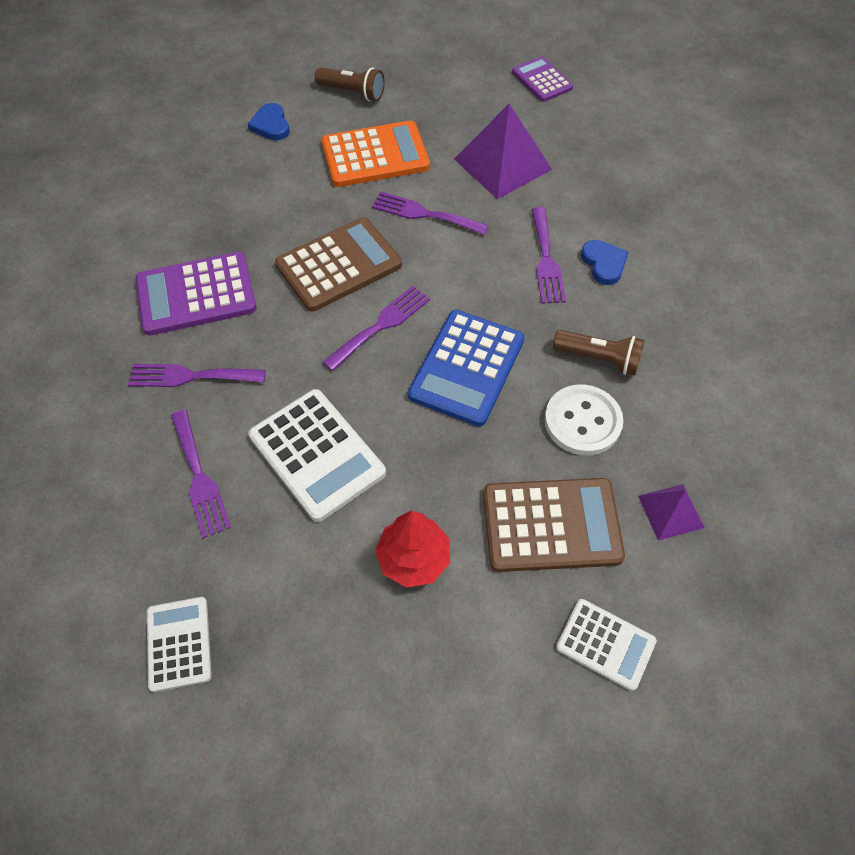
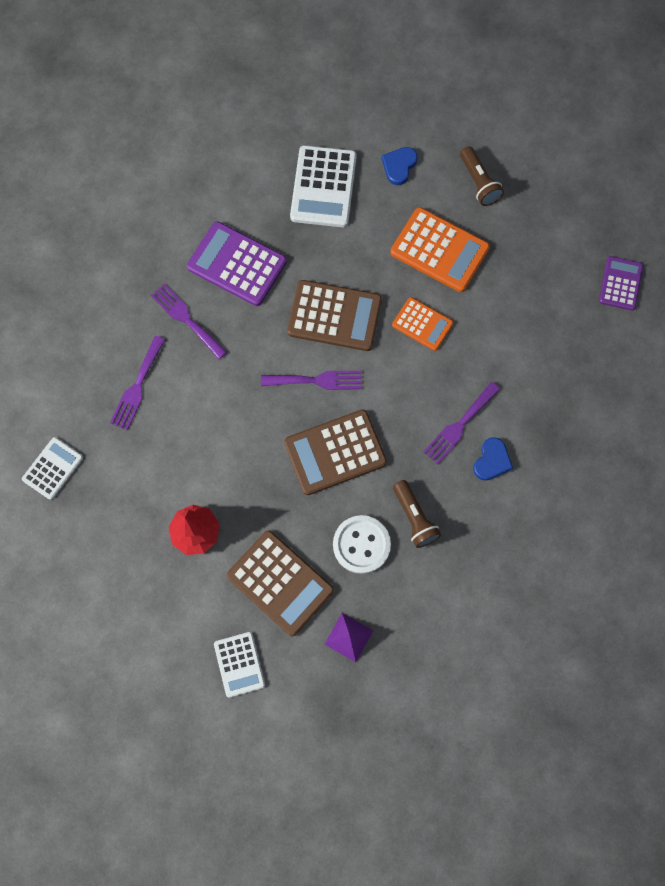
camera: 45 degrees right, 15 degrees up
(317, 454) = (205, 429): white calculator -> white calculator (323, 187)
(424, 214) = (422, 324): purple fork -> orange calculator
(467, 368) = (335, 452): blue calculator -> brown calculator
(502, 164) = (513, 329): purple pyramid -> none

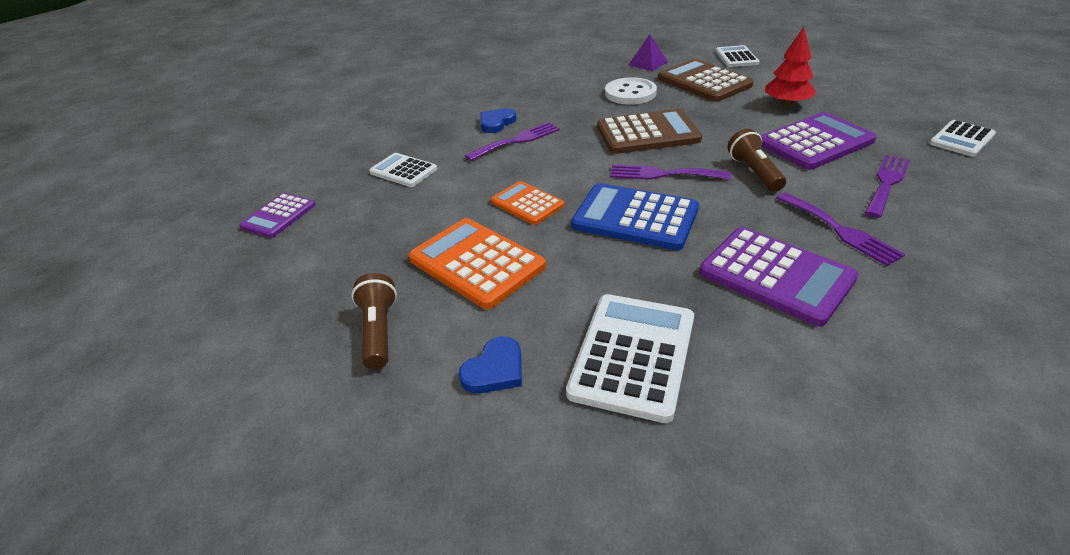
camera: 165 degrees left, 35 degrees down
(181, 450) = (815, 142): none -> purple calculator
(334, 316) = (635, 218): brown calculator -> blue calculator
(414, 517) = (579, 102): brown flashlight -> brown flashlight (754, 172)
(548, 360) = (403, 171): none -> white calculator

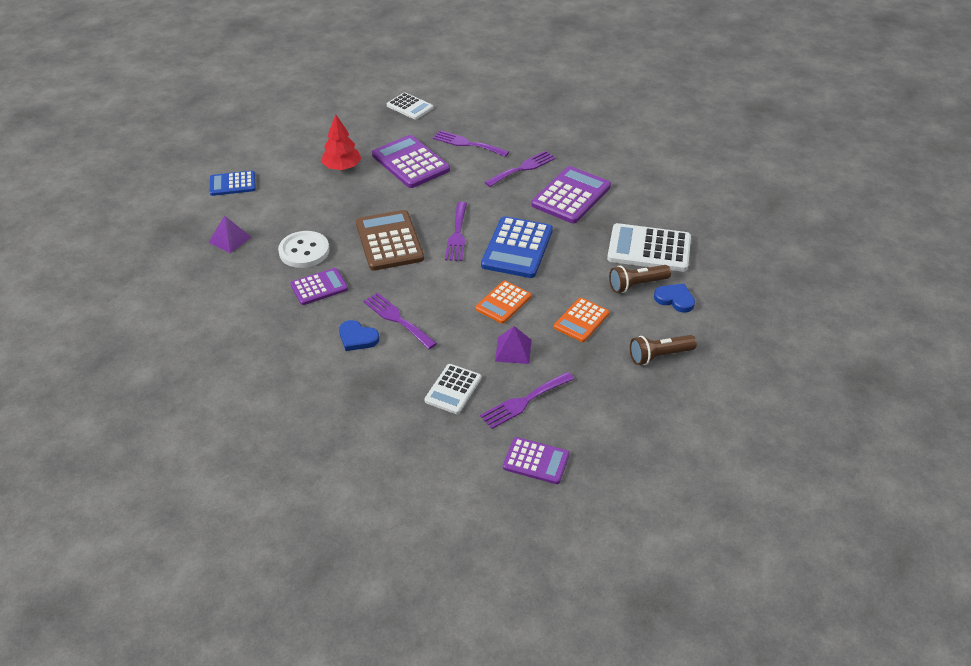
camera: 100 degrees left, 5 degrees up
(362, 212) = (524, 401): none -> purple fork
(443, 208) = (513, 350): none -> purple pyramid
(476, 263) = (581, 320): orange calculator -> orange calculator, size x0.61
(574, 103) = (319, 287): none -> purple calculator
(704, 82) = (287, 206): brown calculator -> none
(736, 57) = (232, 184): white calculator -> blue calculator
(754, 172) = (454, 193): brown flashlight -> brown flashlight (637, 285)

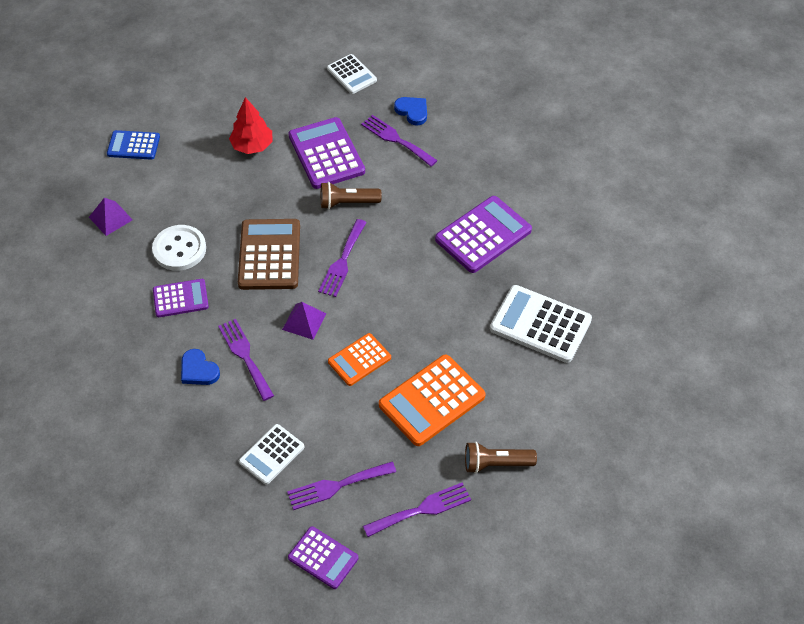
camera: 15 degrees right, 10 degrees up
(513, 350) = (348, 421): purple pyramid -> purple pyramid (304, 321)
(517, 248) = (399, 293): blue calculator -> none
(522, 168) = (444, 186): purple fork -> purple fork (422, 509)
(581, 320) = (432, 401): orange calculator -> orange calculator, size x1.65
(637, 285) = (508, 369): brown flashlight -> brown flashlight (347, 203)
(675, 299) = (541, 396): blue heart -> blue heart (412, 111)

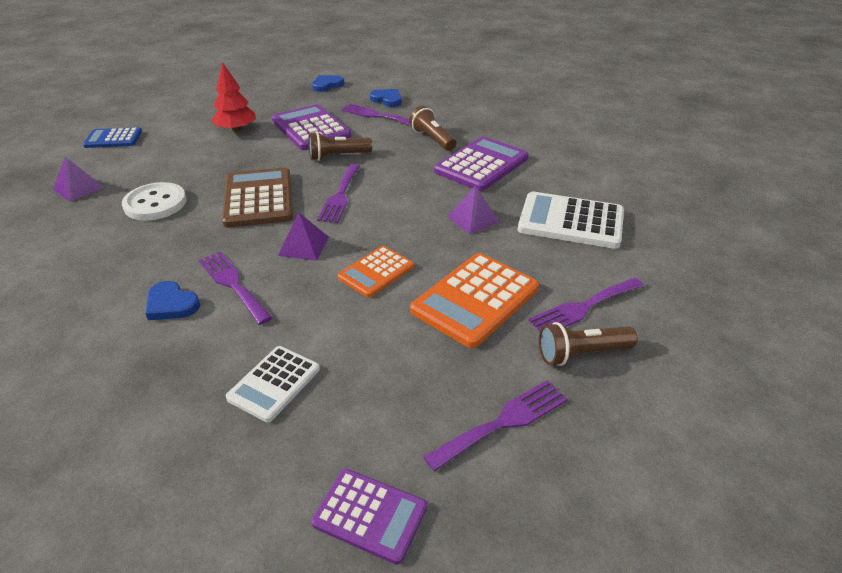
camera: 10 degrees left, 15 degrees down
(180, 298) = (153, 242): purple calculator -> none
(337, 486) = (373, 409): purple fork -> purple fork (583, 307)
(351, 74) = (327, 85): white calculator -> blue heart
(445, 188) = (432, 139): none -> brown flashlight
(454, 309) = (473, 219): none -> purple pyramid

